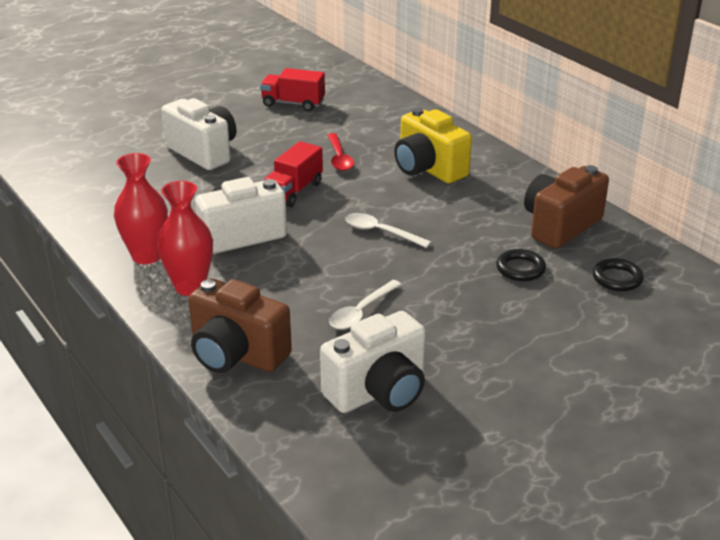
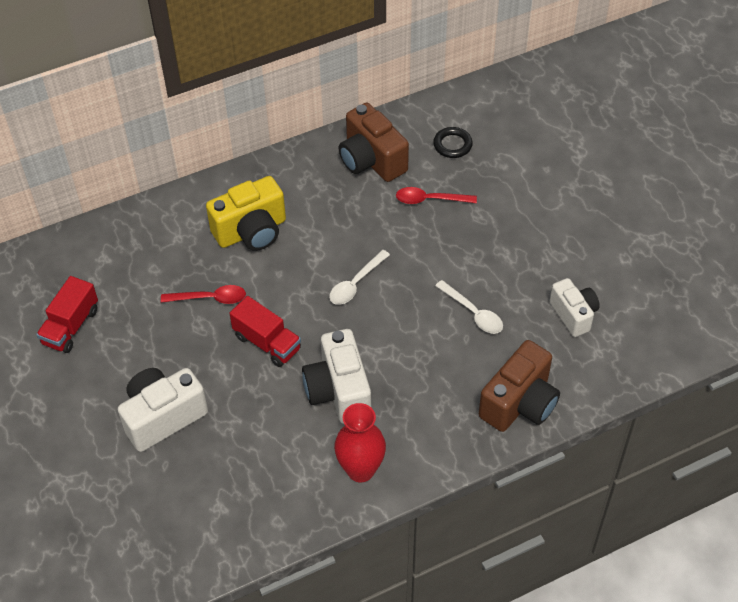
camera: 80 degrees left, 20 degrees up
(190, 287) = (418, 434): red vase -> none
(379, 392) = (573, 315): white camera -> white camera, size x0.65
(520, 269) = (429, 199): black ring -> red spoon

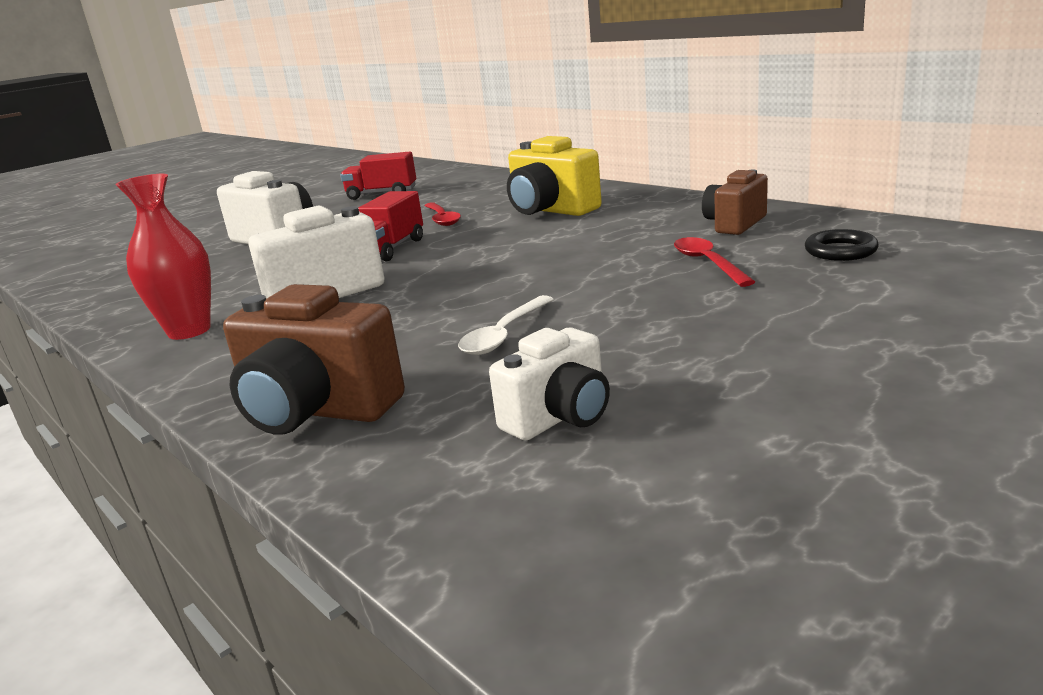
camera: 75 degrees right, 30 degrees down
(355, 284) = (508, 262): white spoon -> none
(371, 160) = (734, 224): brown camera -> brown camera, size x0.65

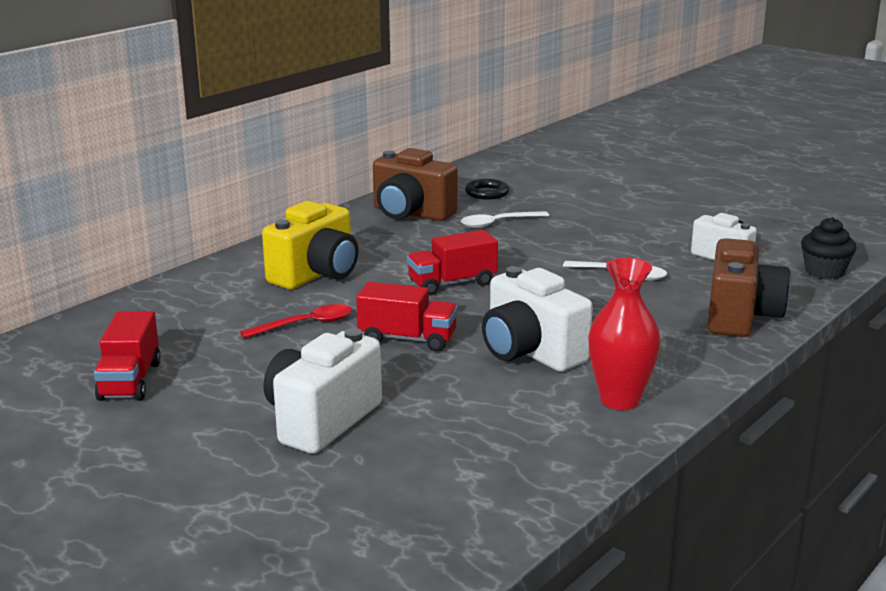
camera: 100 degrees left, 0 degrees up
(452, 526) = (824, 271): none -> black cupcake
(510, 255) = (452, 283): none -> red truck
(707, 263) = (497, 223): red spoon -> white spoon
(734, 224) = (411, 214): brown camera -> brown camera, size x1.53

